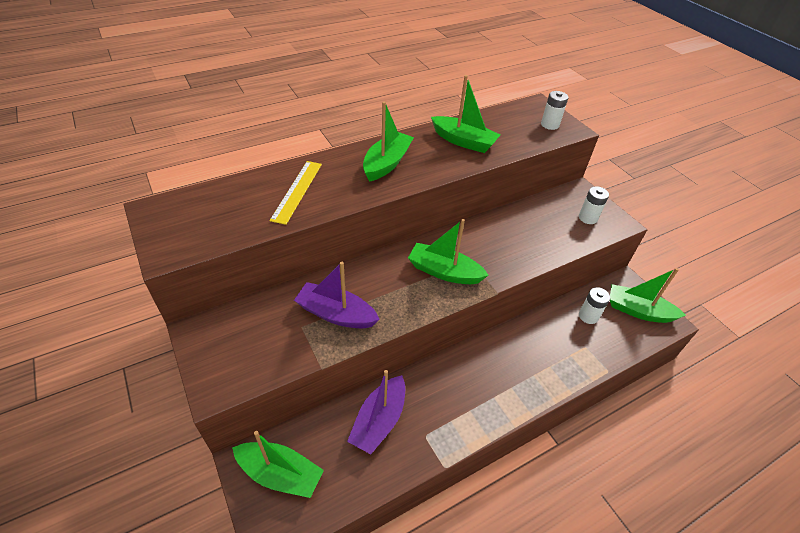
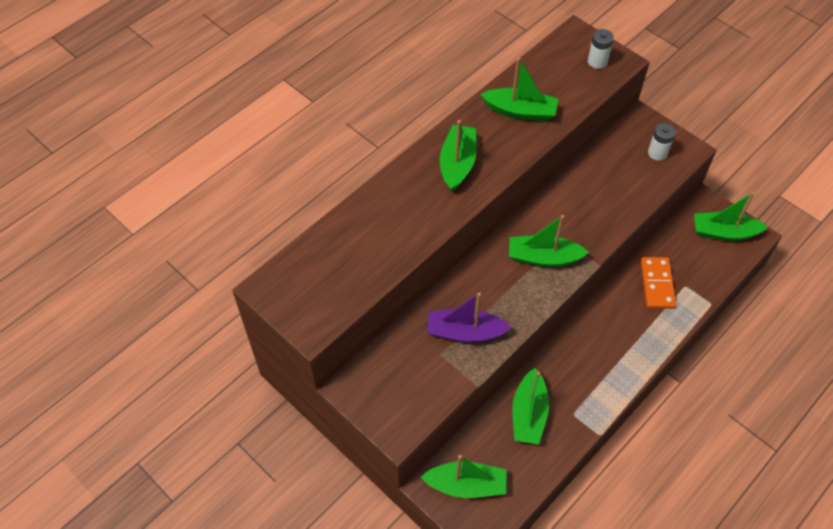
camera: 15 degrees left, 10 degrees up
(297, 191) = (389, 224): yellow ruler -> none
(379, 421) = (528, 414): purple boat -> green boat
(557, 337) = (657, 284): none -> orange domino
(588, 316) = (679, 253): white battery -> none

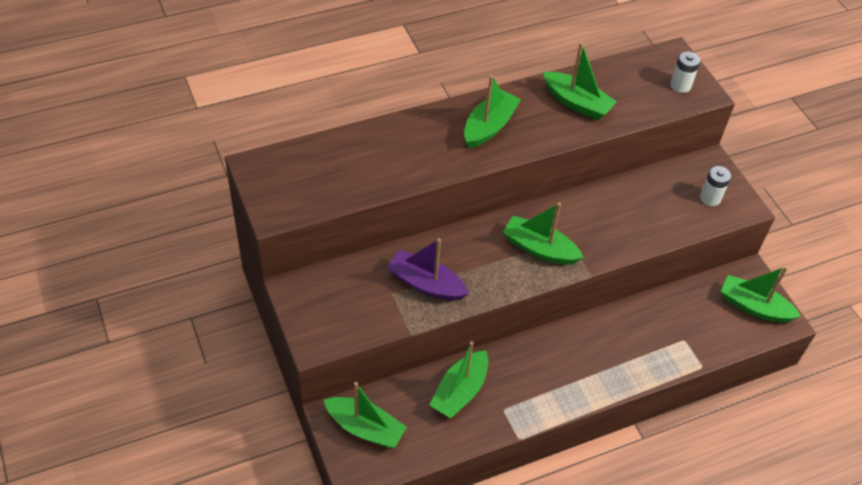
camera: 20 degrees right, 5 degrees down
(657, 284) = (655, 327): orange domino -> none

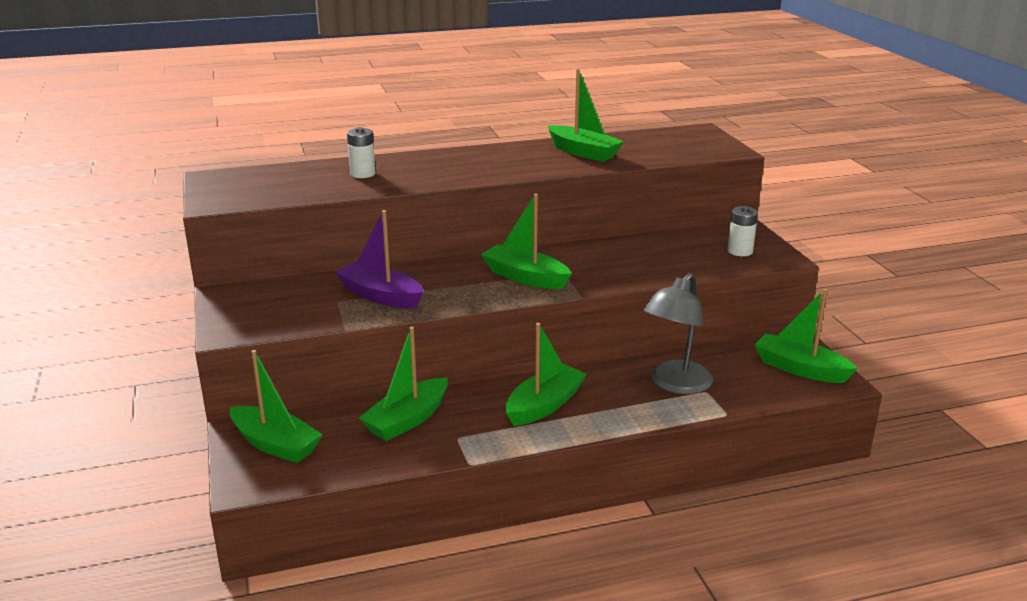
camera: 10 degrees right, 25 degrees down
(489, 126) = (480, 162): green boat -> green boat (544, 405)
(659, 333) = (675, 384): none -> grey lamp
(680, 85) = (703, 146): white battery -> white battery (362, 174)

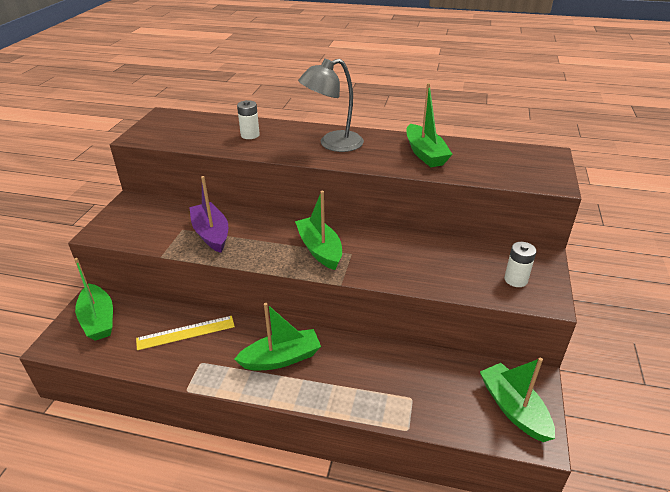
camera: 30 degrees right, 10 degrees up
(407, 420) = (186, 333): green boat -> yellow ruler
(675, 384) = (393, 380): grey lamp -> grey lamp (333, 144)

